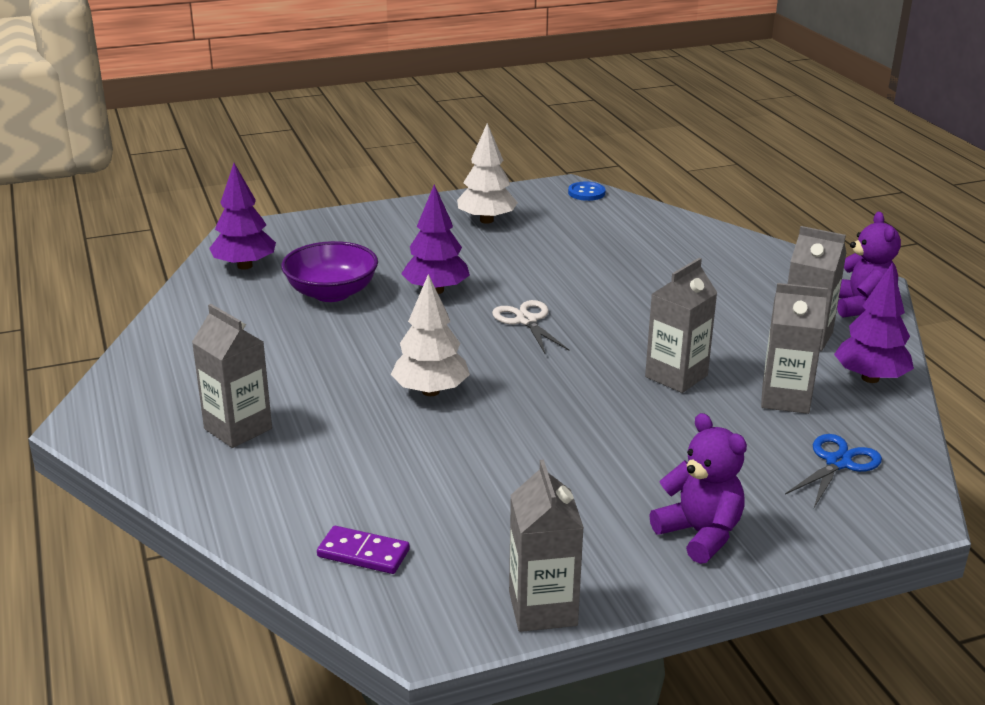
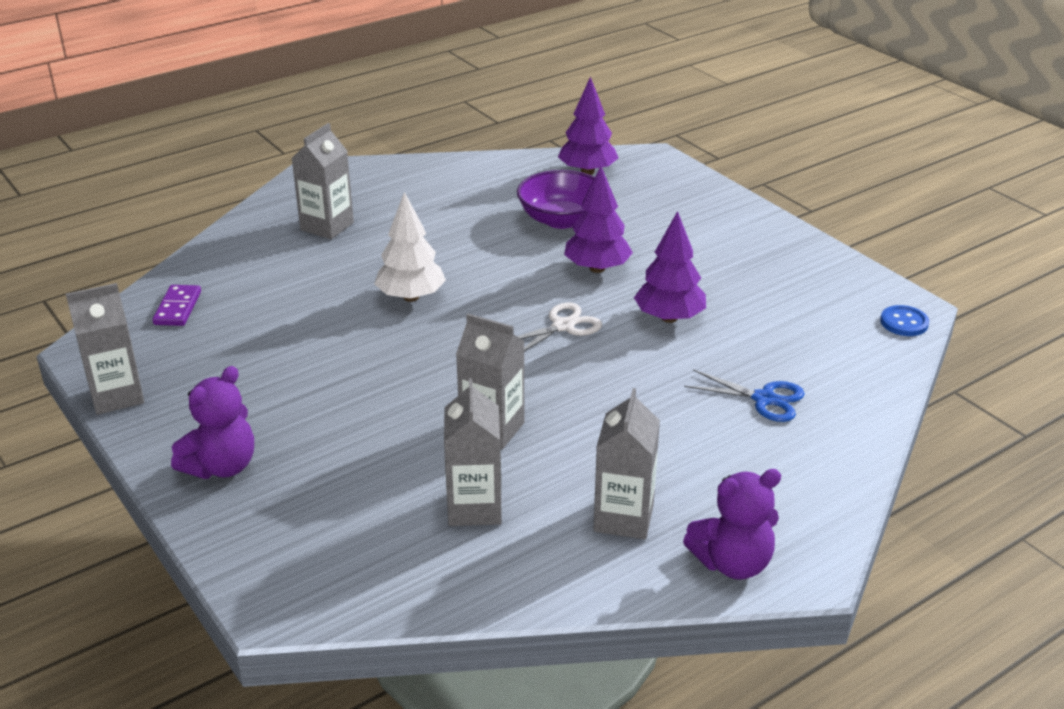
camera: 75 degrees right, 5 degrees up
(486, 220) = (774, 270): white tree -> none
(838, 463) = (357, 550): blue scissors -> blue scissors (764, 399)
(870, 378) = (546, 573): purple tree -> purple tree (669, 318)

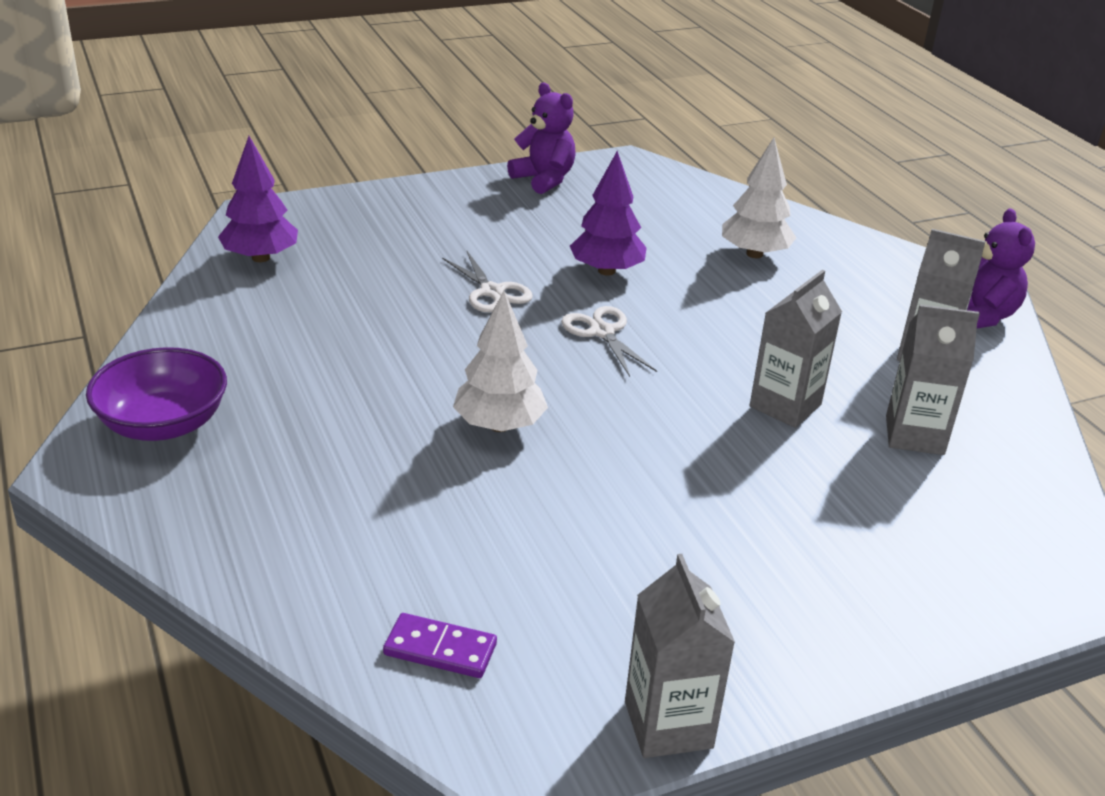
camera: 80 degrees left, 0 degrees up
(221, 466) = (842, 618): purple teddy bear -> purple teddy bear (544, 179)
(327, 226) = (270, 476): grey carton -> none
(561, 219) = (368, 294): purple bowl -> purple bowl (163, 424)
(597, 268) = (492, 292): purple tree -> white scissors
(764, 399) = (754, 254): blue scissors -> white tree
(904, 322) = (651, 169): blue button -> none

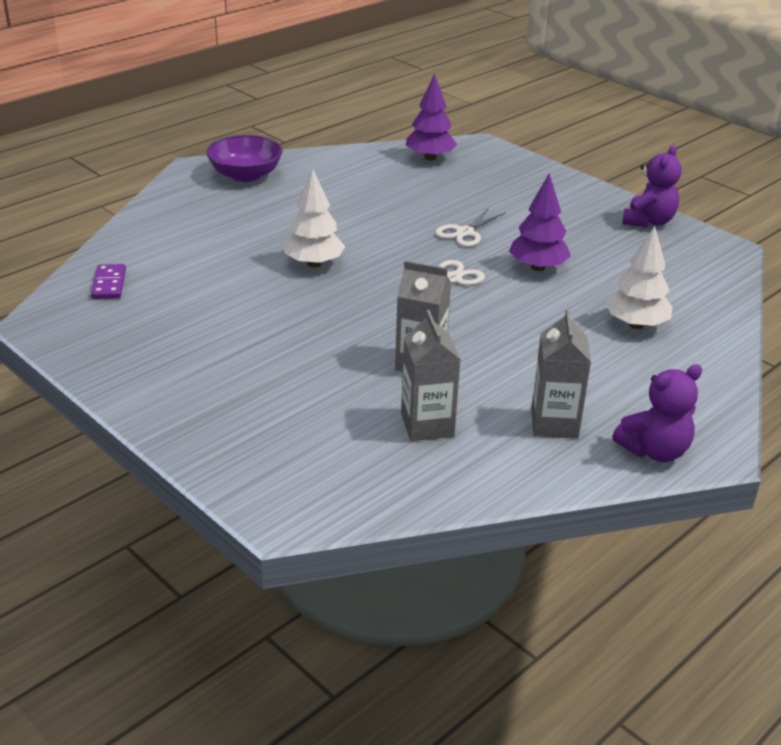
camera: 70 degrees right, 0 degrees up
(668, 724) = (79, 359): grey carton -> none

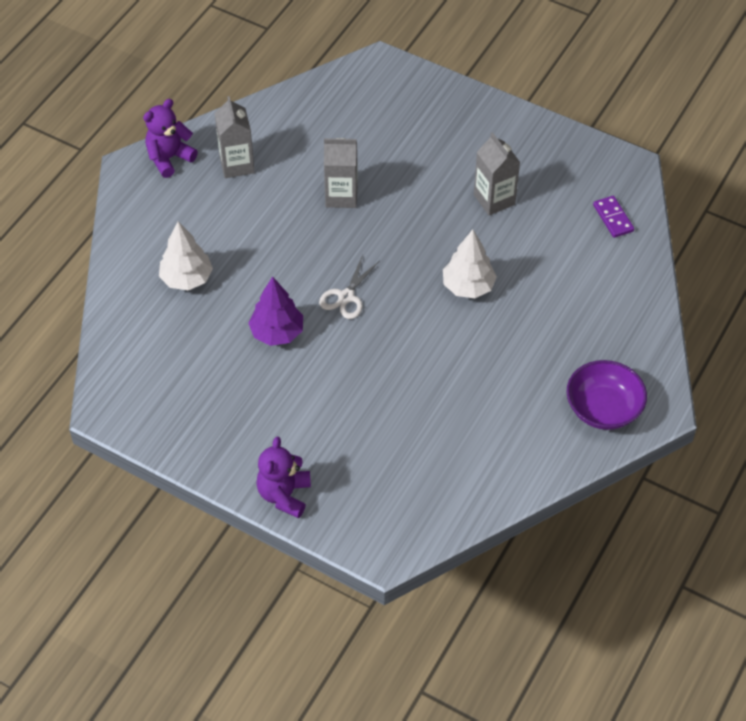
camera: 165 degrees right, 20 degrees up
(427, 425) = (319, 143): grey carton -> grey carton (494, 200)
(430, 158) = (431, 502): purple tree -> none
(464, 232) = (354, 368): white scissors -> none
(648, 221) = (181, 437): purple teddy bear -> purple teddy bear (284, 495)

